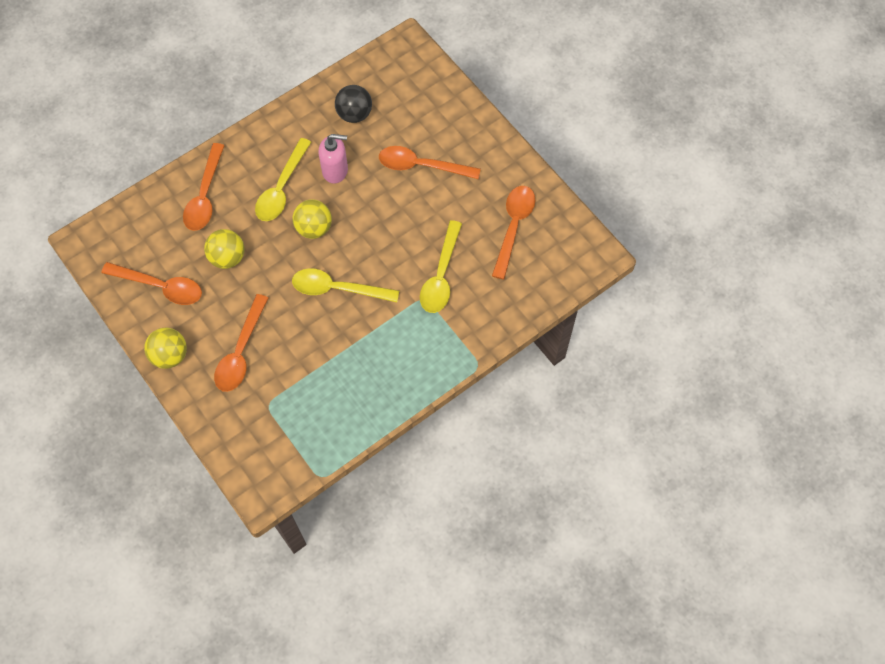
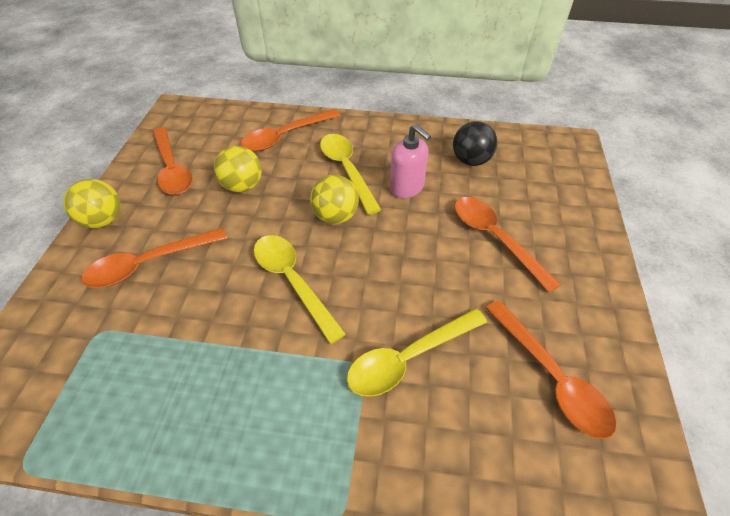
camera: 45 degrees right, 15 degrees down
(281, 188) = (346, 170): yellow spoon -> yellow spoon turned 90 degrees clockwise
(513, 227) = (551, 377): orange spoon -> orange spoon turned 90 degrees clockwise

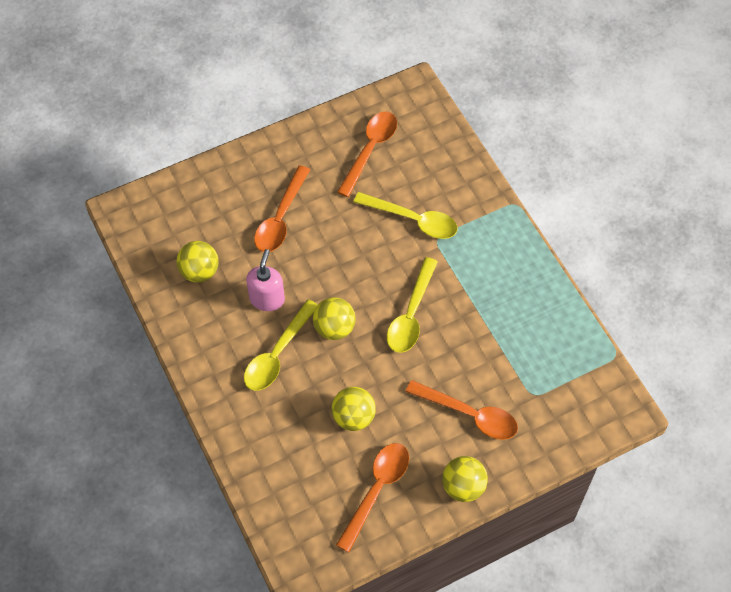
camera: 125 degrees left, 10 degrees up
(285, 136) = (269, 434): orange spoon -> none
(471, 160) = (199, 271): black ball -> yellow ball

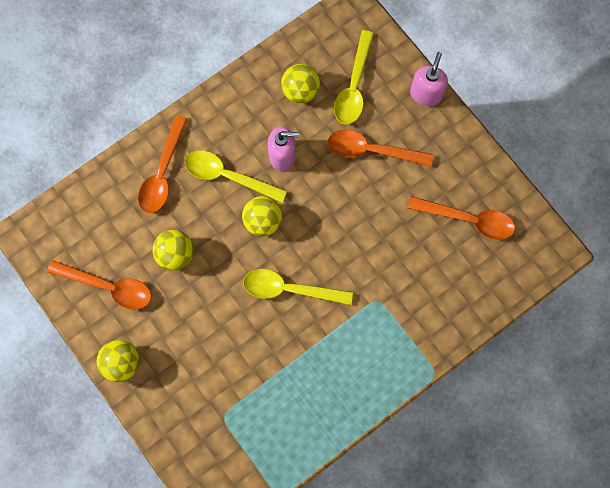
camera: 80 degrees right, 15 degrees up
(232, 162) = (426, 94): none -> pink soap dispenser
(413, 220) = (395, 274): yellow spoon -> yellow spoon (354, 86)
(469, 415) = (193, 359): orange spoon -> orange spoon (162, 173)

